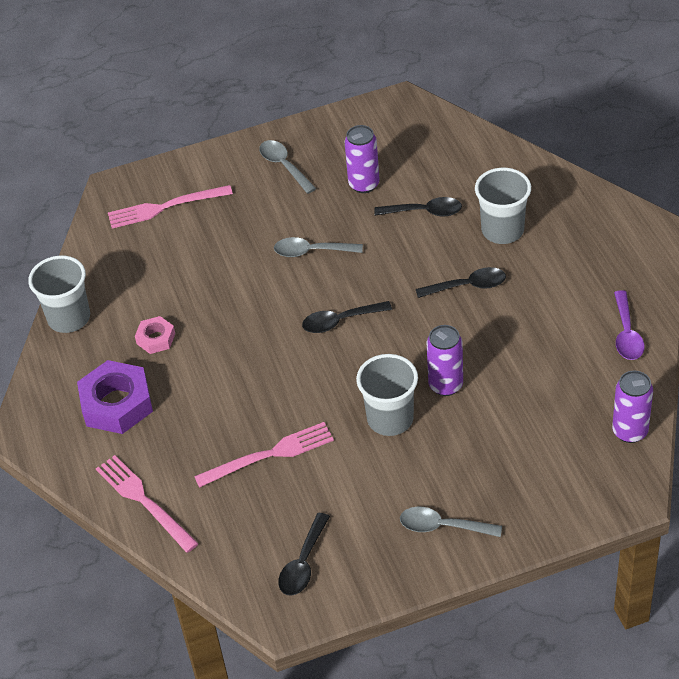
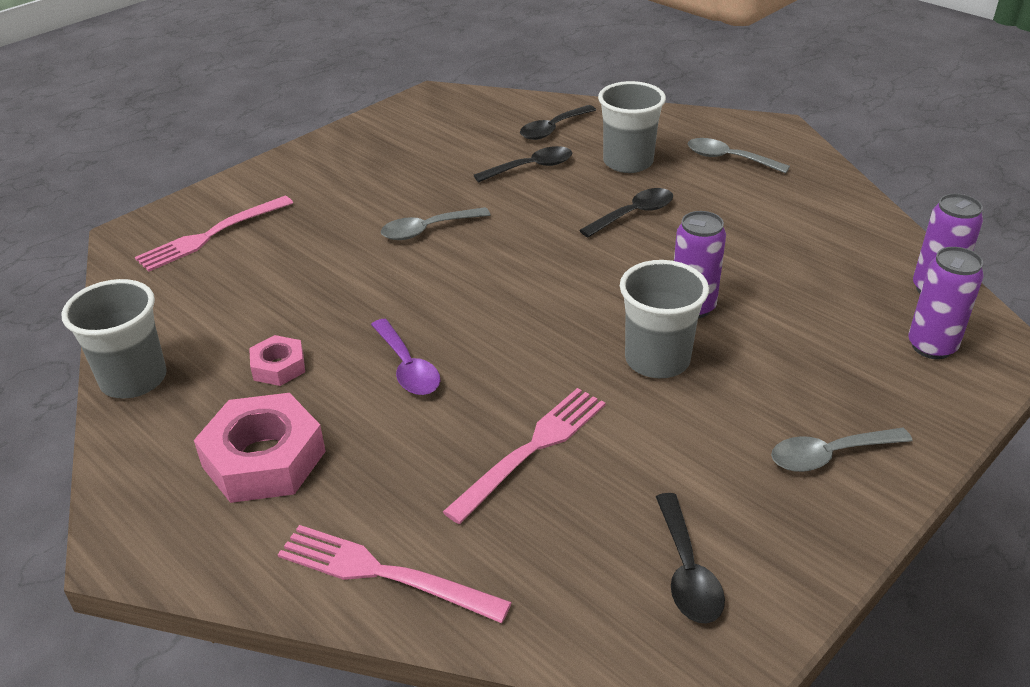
camera: 30 degrees left, 10 degrees down
(117, 404) = (264, 459): purple nut -> pink nut
(284, 166) = (339, 168): grey spoon -> grey spoon (728, 159)
(340, 321) = (513, 283): black spoon -> black spoon (553, 129)
(364, 184) = (444, 162): purple can -> purple can (931, 346)
(627, 334) = (838, 209): purple spoon -> purple spoon (407, 367)

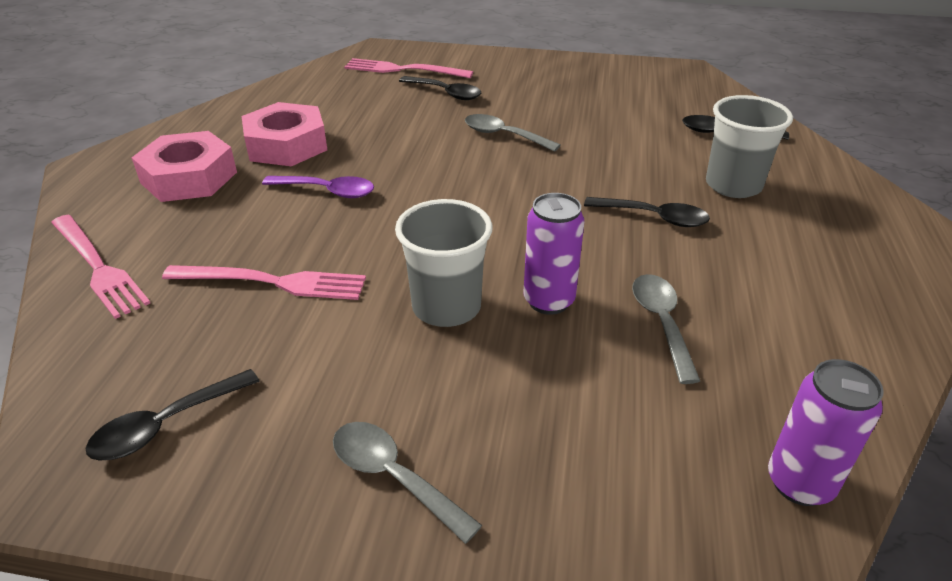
camera: 55 degrees right, 0 degrees up
(134, 379) = (235, 107): grey cup -> none
(278, 367) = (286, 145): pink nut -> pink nut, size x1.88
(384, 573) = (98, 267): pink fork -> pink fork turned 150 degrees clockwise
(407, 367) = (327, 191): purple spoon -> purple spoon turned 105 degrees counterclockwise
(531, 167) = (651, 144): black spoon -> black spoon (446, 93)
(728, 159) = (833, 238): grey spoon -> grey spoon (661, 323)
(931, 346) = (674, 514): purple can -> none

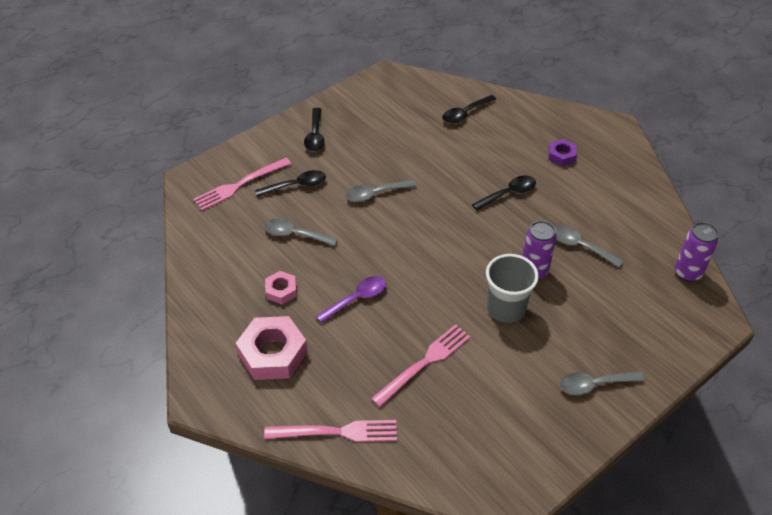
camera: 50 degrees left, 10 degrees up
(166, 425) = (500, 448): black spoon -> black spoon (315, 136)
(286, 145) = (281, 290): pink nut -> pink nut, size x0.53
(376, 120) = (295, 234): none -> grey spoon
(733, 185) = (511, 148): grey cup -> none
(798, 228) = (561, 155): none -> purple nut

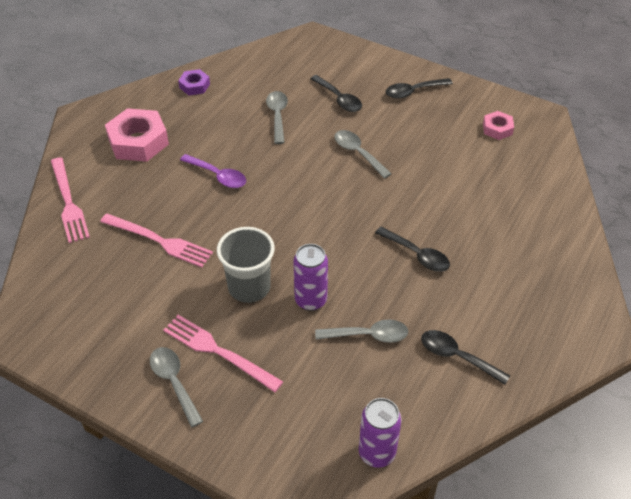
camera: 70 degrees right, 0 degrees up
(239, 185) = (320, 65): pink fork -> pink fork (218, 351)
(281, 290) = (208, 126): pink nut -> pink nut (497, 129)
(465, 114) = (523, 190): black spoon -> black spoon (457, 356)
(561, 155) = (509, 290): purple nut -> purple nut (194, 86)
(580, 246) = (368, 335): grey spoon -> grey spoon turned 75 degrees clockwise

